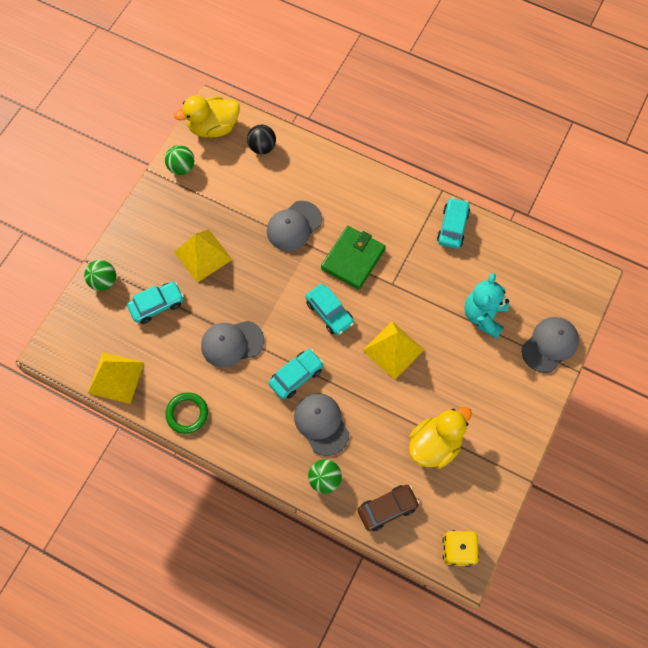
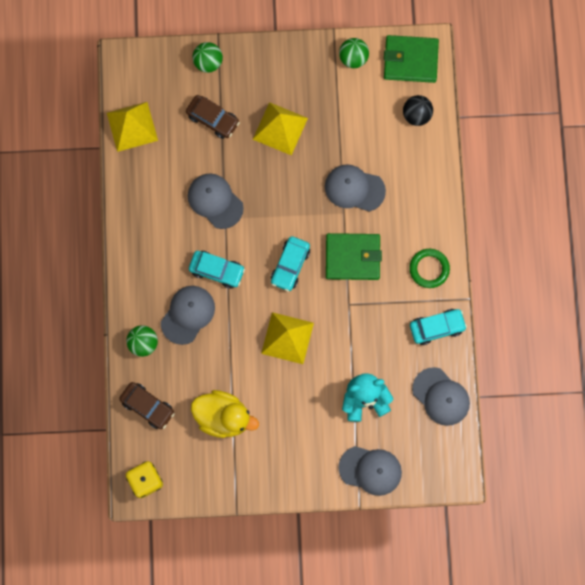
camera: 60 degrees right, 10 degrees up
(157, 305) = (213, 119): turquoise car -> brown car
(187, 414) = (134, 202): green ring -> green ring (429, 269)
(213, 127) = (410, 60): yellow duck -> green wallet
(514, 255) = (441, 396): none -> grey cap

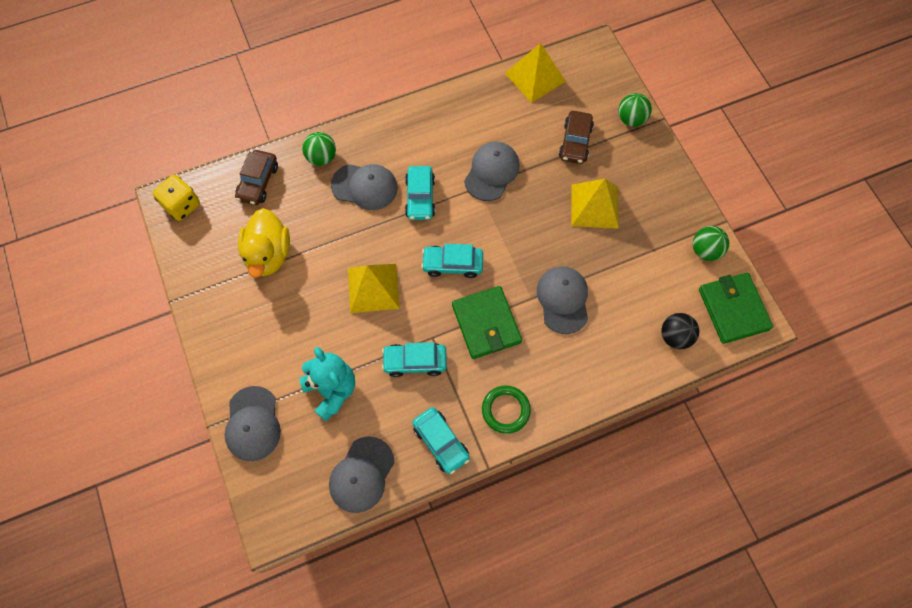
camera: 70 degrees right, 10 degrees down
(364, 325) = (415, 362): none -> turquoise car

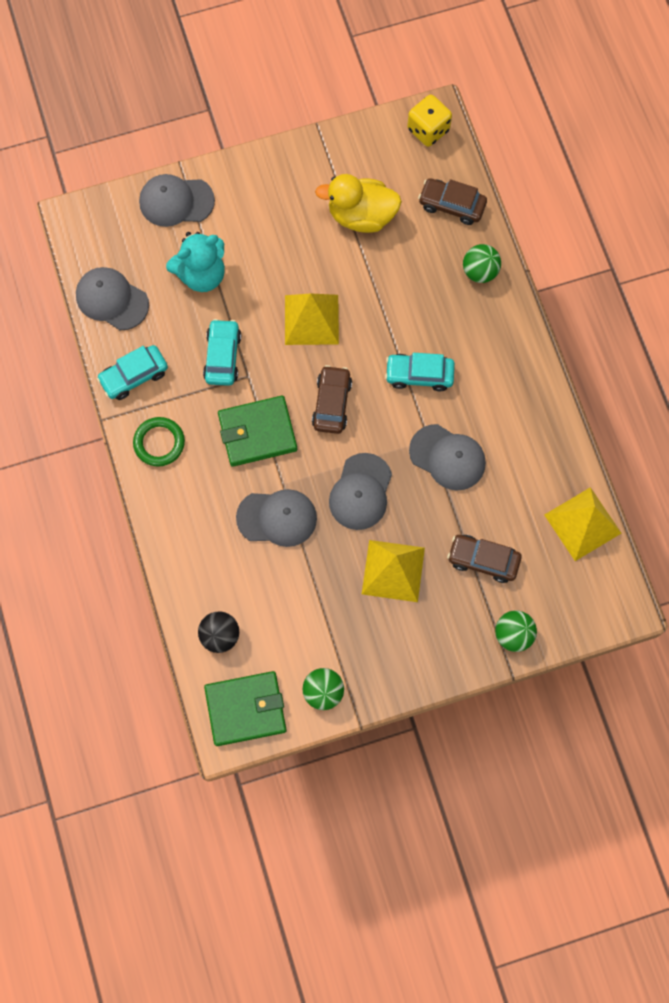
camera: 95 degrees right, 5 degrees up
(365, 187) = (438, 316): grey cap -> grey cap (360, 492)
(452, 264) = (332, 403): turquoise car -> brown car

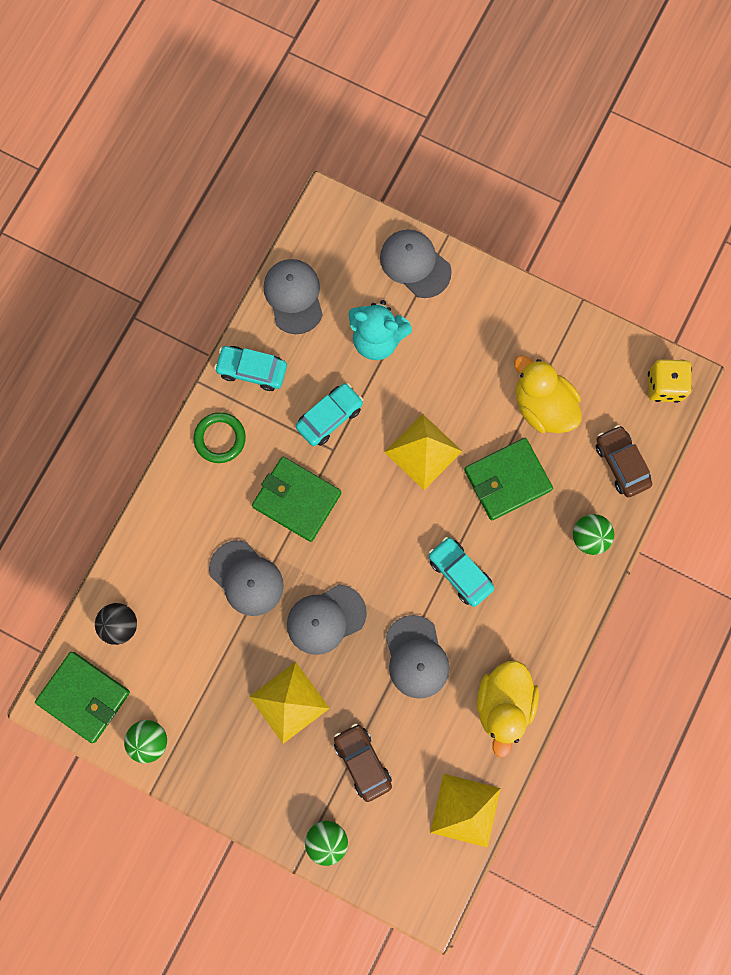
camera: 45 degrees right, 5 degrees up
(332, 403) = (373, 531): brown car -> none
(387, 285) = (507, 480): none -> green wallet
(536, 431) = (503, 703): none -> yellow duck

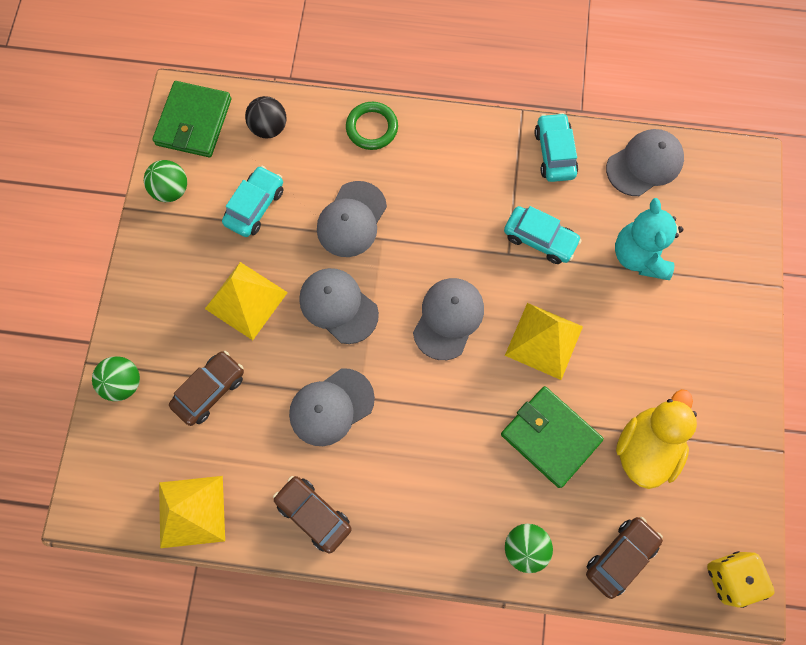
camera: 70 degrees right, 5 degrees down
(220, 438) = (476, 149): green ring -> green ring (372, 128)
(297, 499) = (445, 238): green wallet -> none
(415, 264) = (734, 265): grey cap -> grey cap (448, 318)
(460, 573) = (433, 421): turquoise car -> turquoise car (255, 206)
(503, 703) = (313, 514): yellow duck -> brown car

